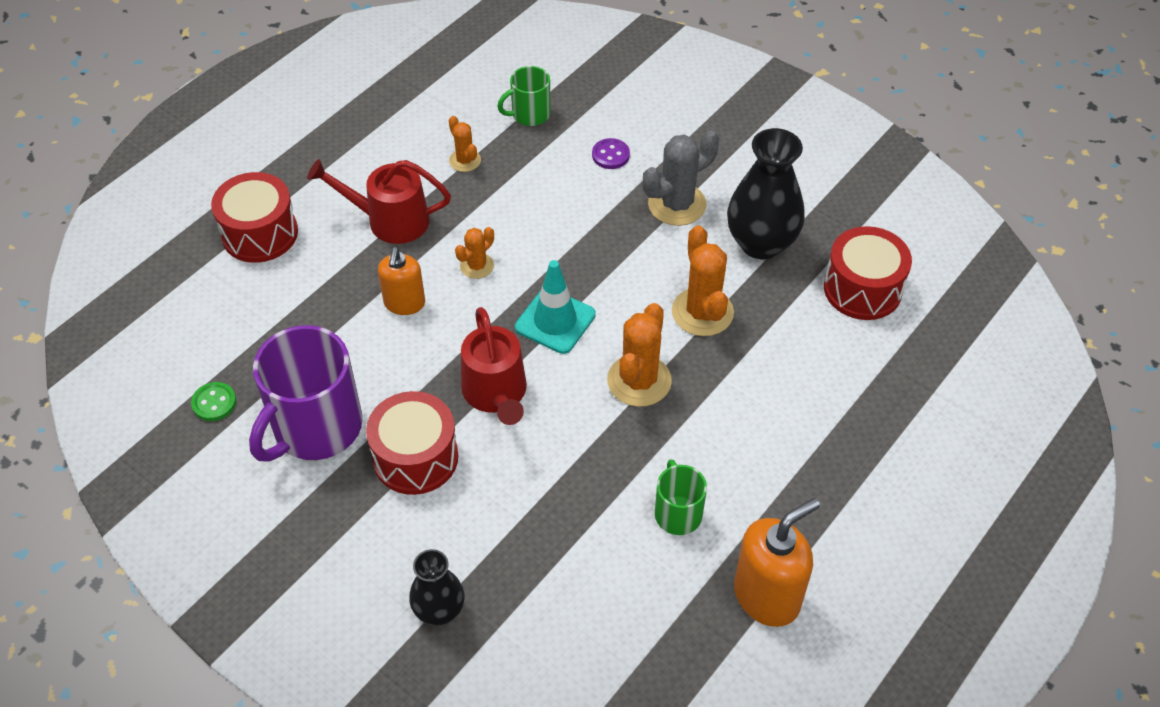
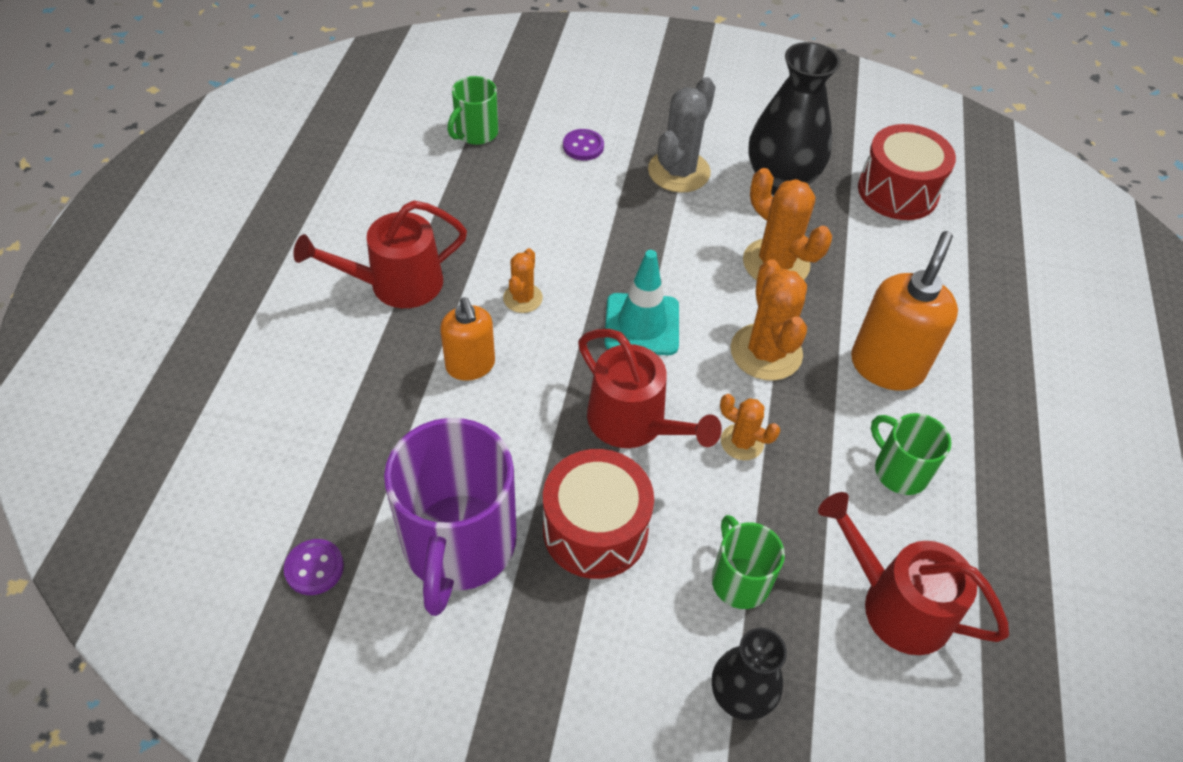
camera: 30 degrees left, 0 degrees up
(214, 403) = (314, 568): green button -> purple button
(260, 233) = (251, 350): red drum -> none
(465, 160) = (438, 197): orange cactus -> orange cactus (742, 442)
(494, 536) = (739, 580): none -> green mug
(598, 604) = (896, 604): none -> red watering can
(767, 596) = (1041, 517): orange soap dispenser -> orange soap dispenser (886, 366)

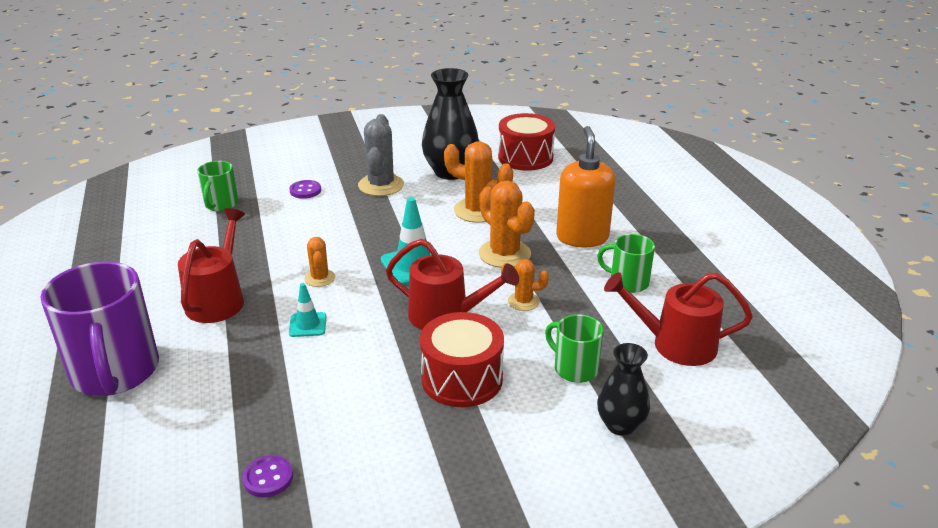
camera: 25 degrees left, 20 degrees down
(396, 284) = (218, 299): red watering can -> red watering can turned 150 degrees clockwise
(458, 545) = (371, 423): purple mug -> purple mug (115, 372)
(470, 366) = (307, 325): orange soap dispenser -> turquoise traffic cone

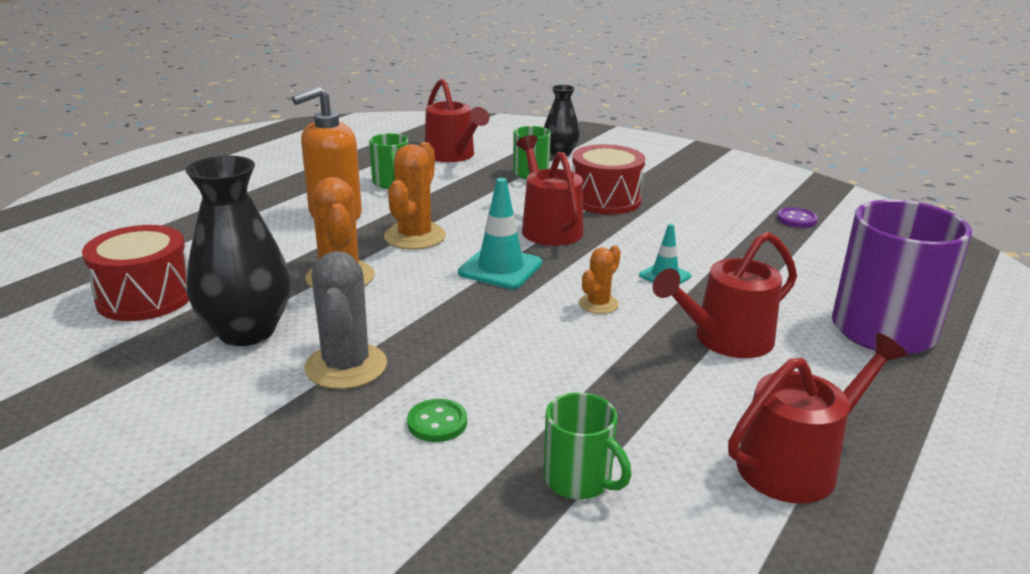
camera: 130 degrees left, 5 degrees down
(130, 256) = (796, 464): none -> red watering can
(221, 204) = (579, 480): green mug -> green mug turned 75 degrees clockwise
(305, 190) = (437, 423): purple button -> green button
(381, 185) = (346, 366): grey cactus -> grey cactus turned 60 degrees counterclockwise
(523, 301) = (479, 208): orange cactus -> none

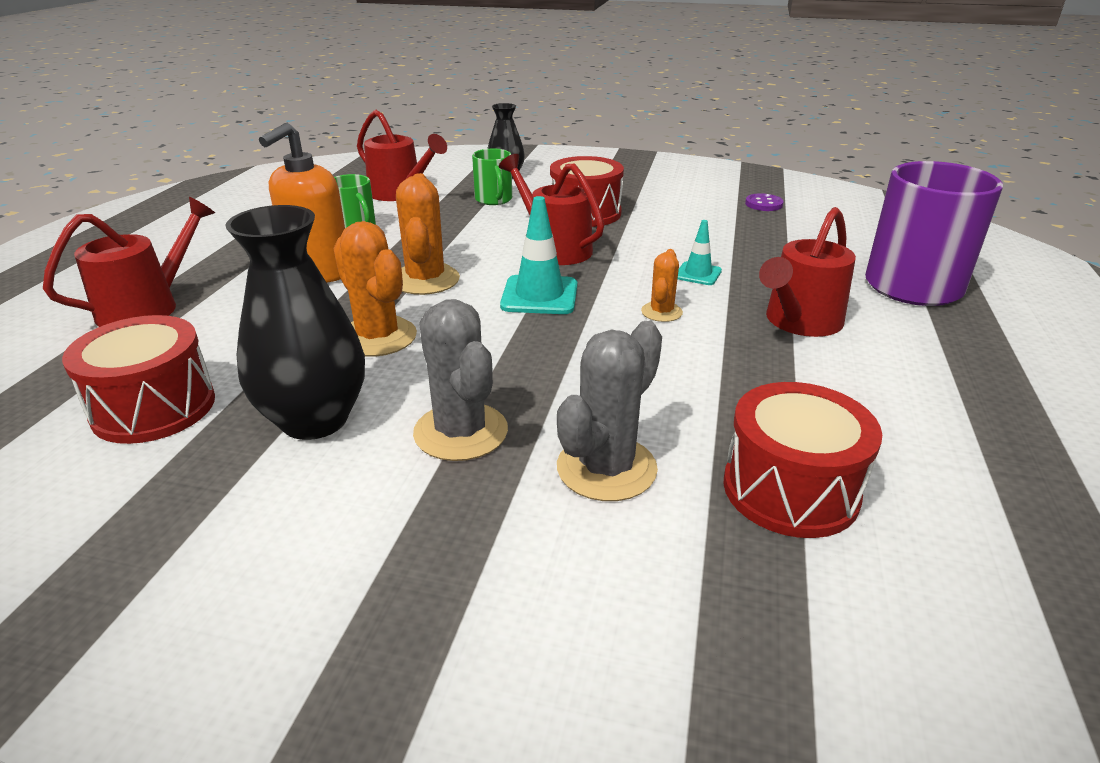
camera: 20 degrees left, 5 degrees up
(437, 423) = (606, 468): green button -> grey cactus
(579, 480) = (790, 489): green mug -> red drum
(796, 464) = (954, 421): red watering can -> red watering can (147, 307)

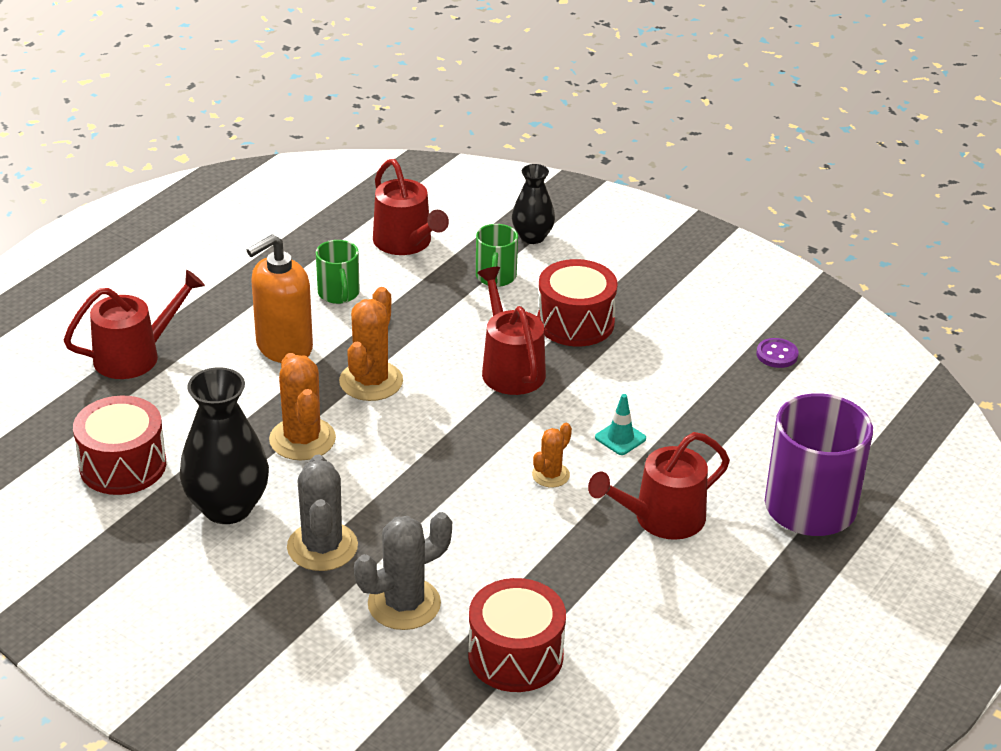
camera: 20 degrees right, 5 degrees up
(539, 295) = (458, 427): turquoise traffic cone -> none

